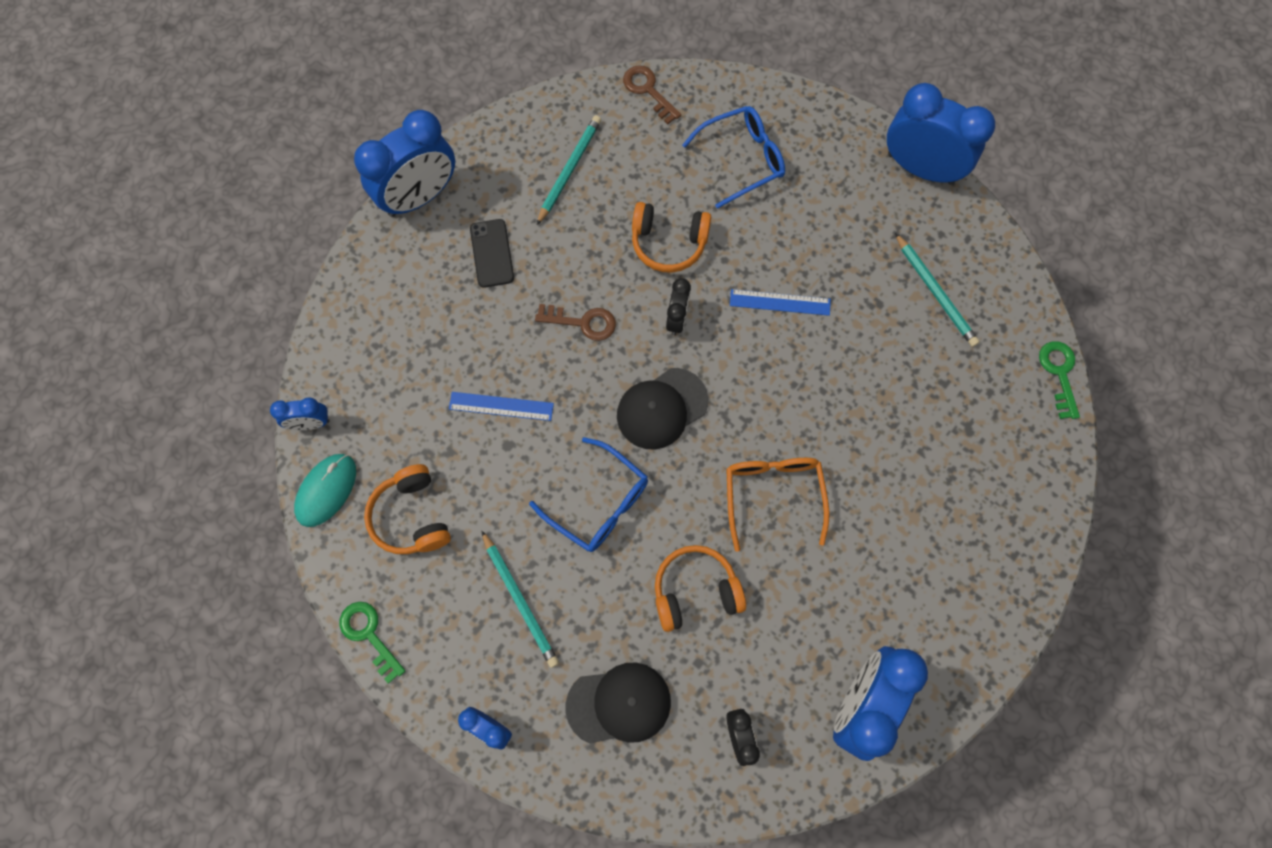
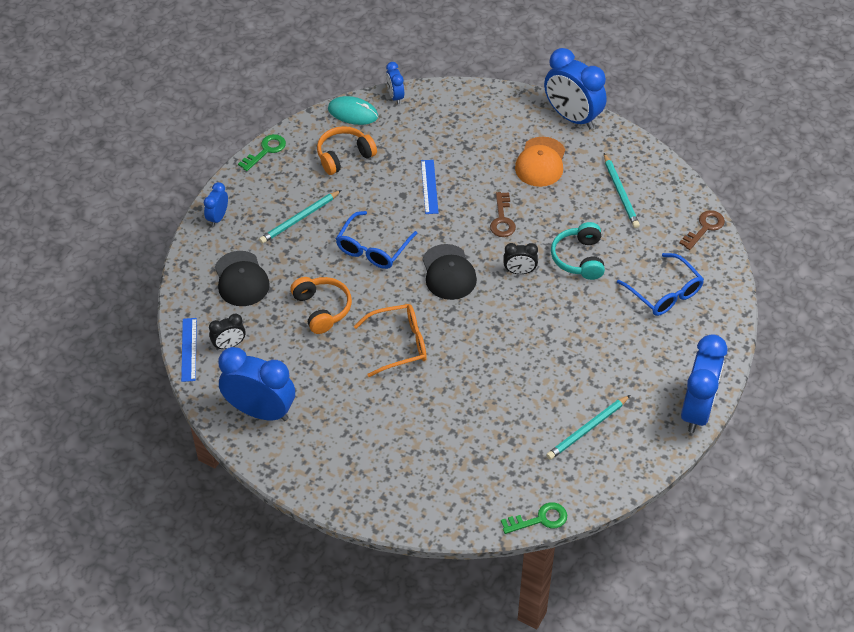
camera: 80 degrees right, 20 degrees down
(492, 253) = (540, 162): black phone -> orange cap
(569, 170) = (620, 193): turquoise pencil -> turquoise pencil turned 60 degrees clockwise
(661, 408) = (448, 272): black cap -> black cap turned 150 degrees counterclockwise
(668, 243) = (579, 258): orange headphones -> turquoise headphones
(780, 302) = (550, 330): blue ruler -> blue ruler (189, 349)

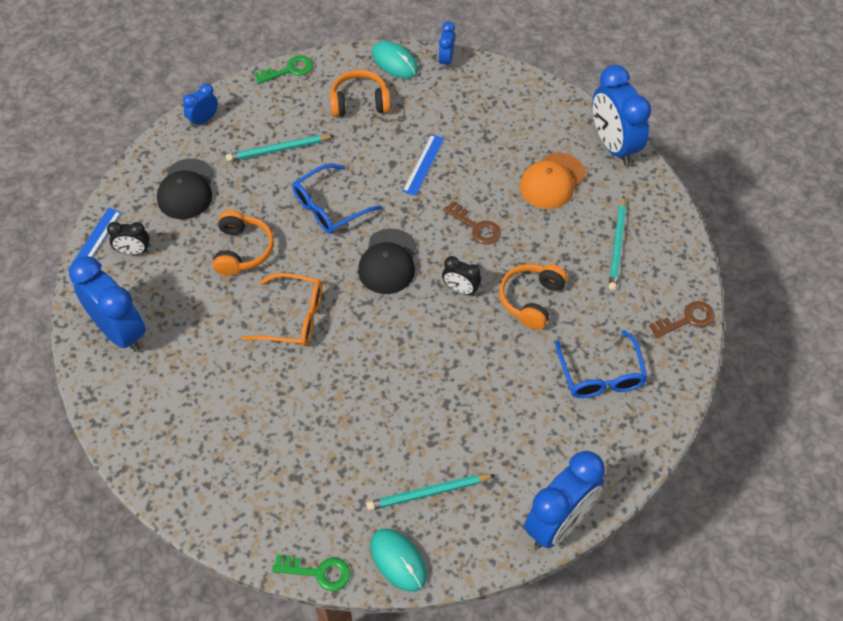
camera: 25 degrees right, 5 degrees up
(502, 219) = (476, 227): brown key -> brown key turned 75 degrees counterclockwise
(579, 258) = (531, 300): turquoise headphones -> orange headphones
(595, 485) = (398, 560): none -> turquoise mouse

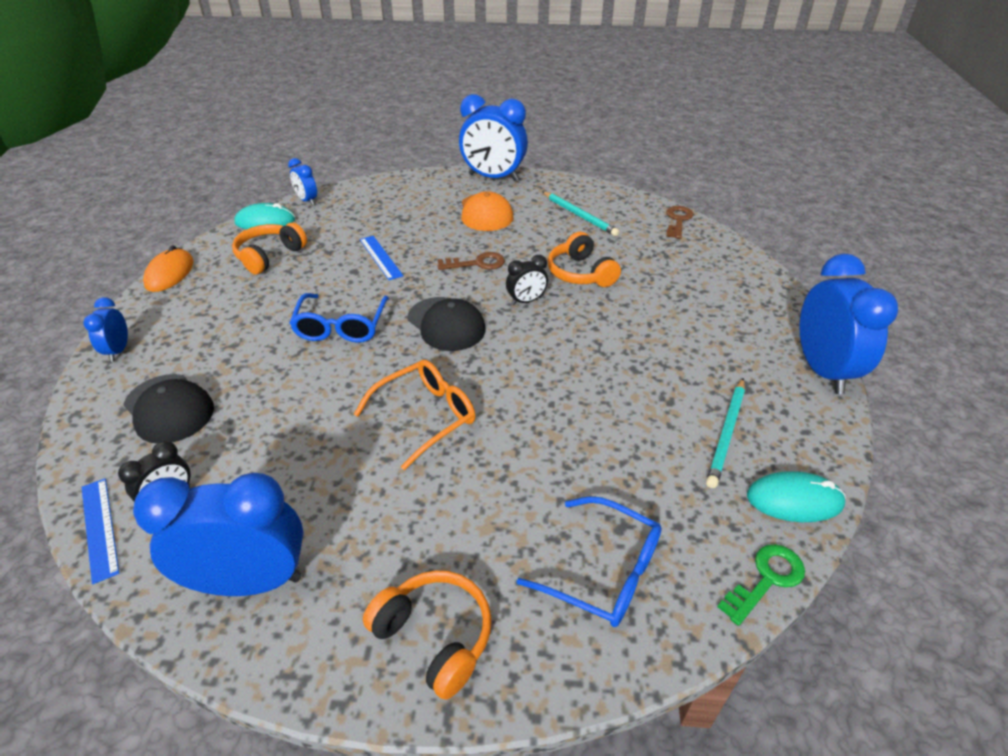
camera: 50 degrees left, 15 degrees down
(242, 250) = (300, 408): orange headphones -> orange headphones (435, 636)
(278, 150) = (234, 323): turquoise pencil -> none
(289, 70) = (169, 273): green key -> orange mouse
(601, 375) = (688, 277): blue glasses -> blue glasses (603, 571)

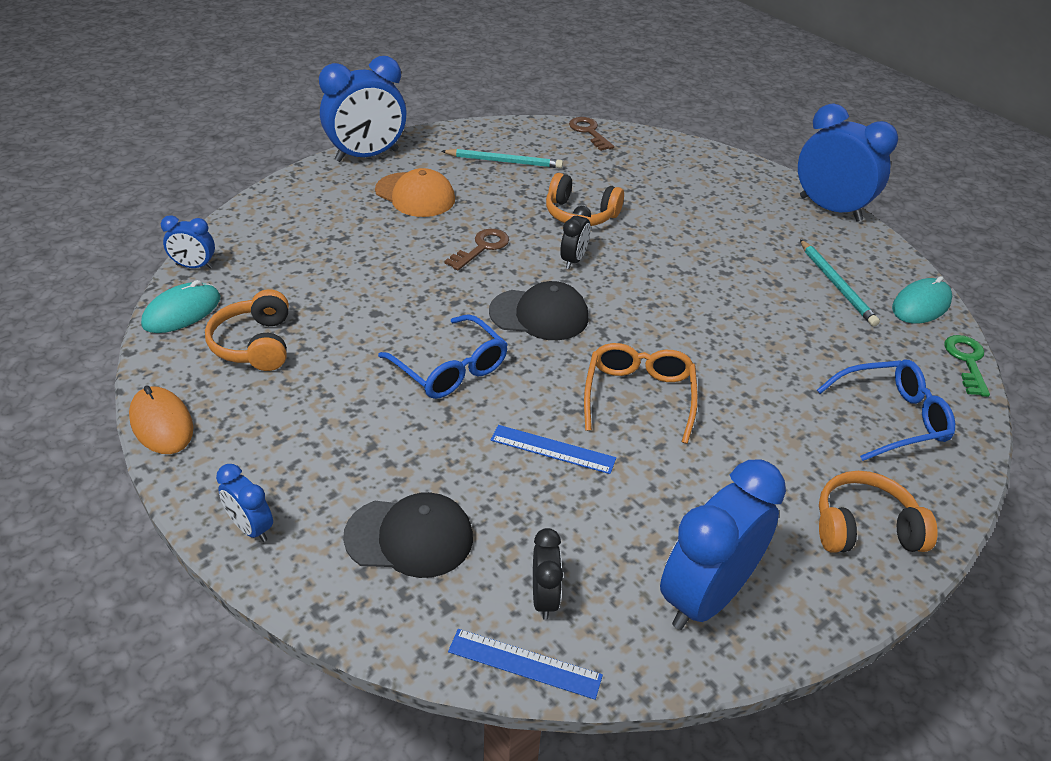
camera: 45 degrees left, 0 degrees up
(380, 257) = (381, 286): blue ruler -> blue ruler (553, 449)

